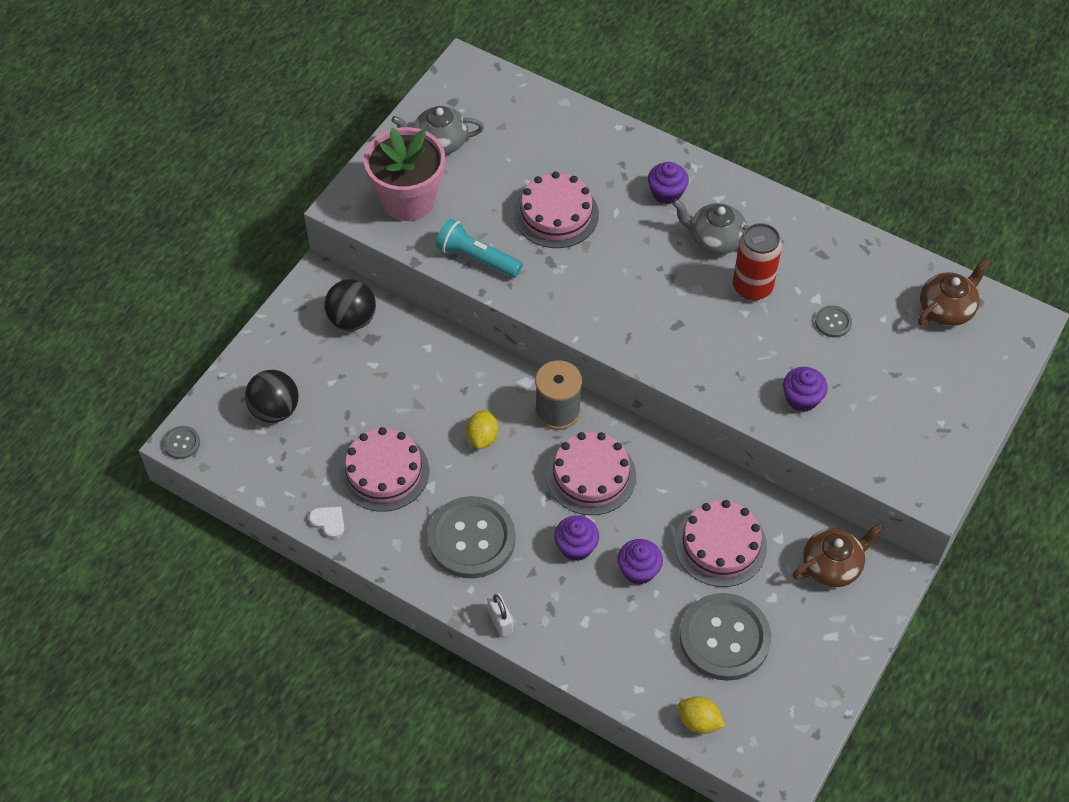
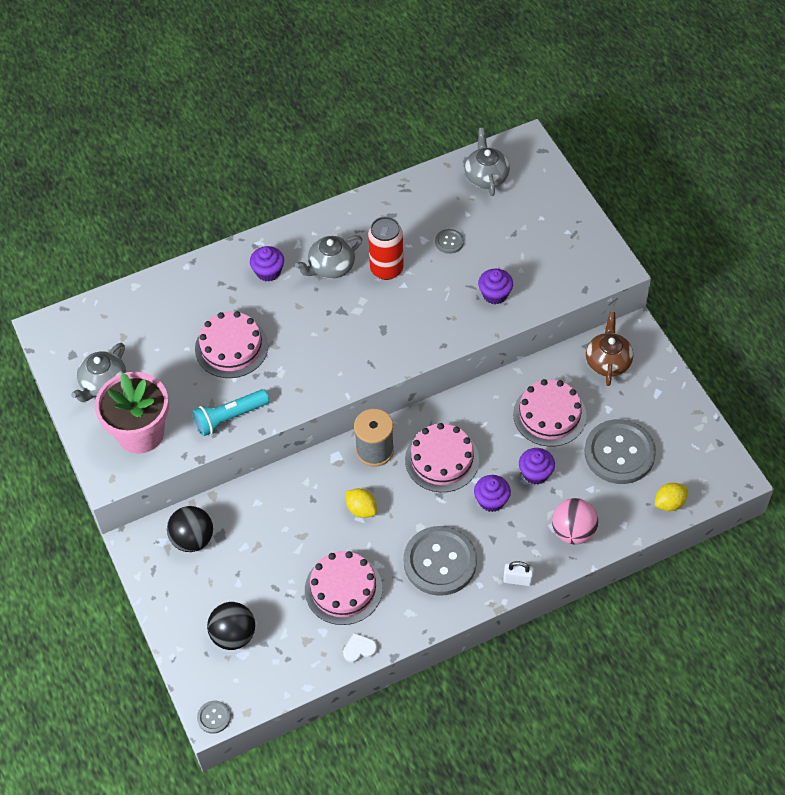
camera: 55 degrees left, 0 degrees up
(594, 644) = (573, 531): none -> pink ball
(946, 309) = (486, 176): brown teapot -> grey teapot

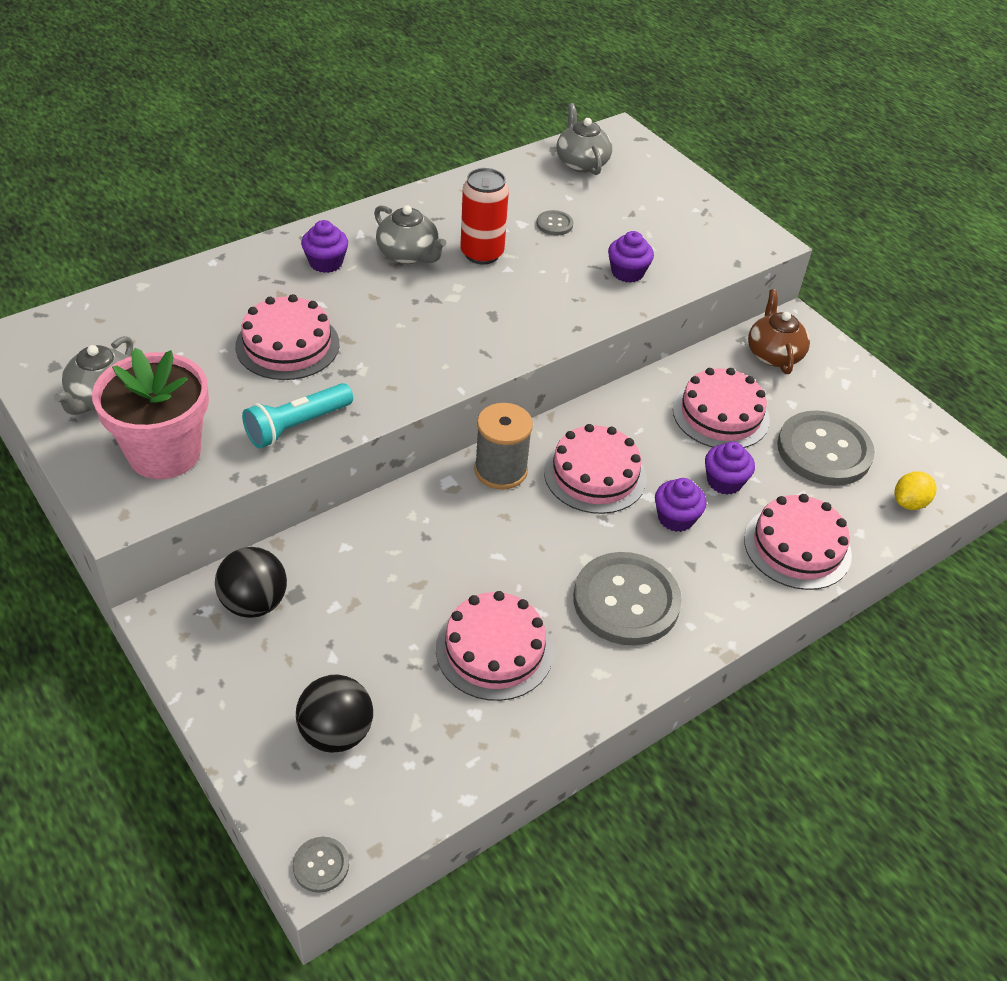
camera: 15 degrees left, 10 degrees down
(331, 267) = (408, 255): grey teapot -> grey teapot turned 90 degrees counterclockwise
(359, 649) = (536, 732): white heart -> none
(361, 509) = (498, 543): yellow lemon -> none
(517, 580) = (742, 614): white padlock -> none
(573, 531) = (797, 547): pink ball -> pink cake

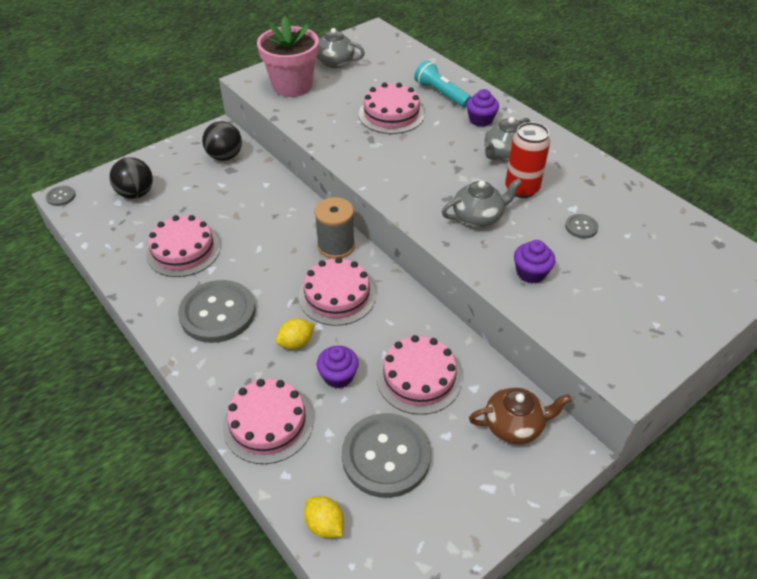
camera: 90 degrees right, 0 degrees up
(297, 426) = (318, 125): turquoise flashlight -> turquoise flashlight (441, 94)
(581, 163) = (688, 242): grey teapot -> grey teapot (478, 217)
(676, 518) = (296, 343): purple cupcake -> yellow lemon

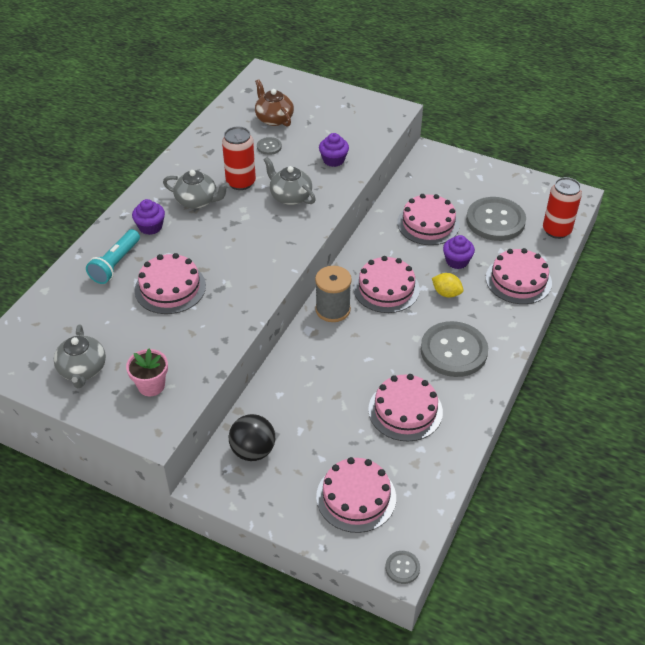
camera: 115 degrees left, 0 degrees up
(136, 194) = (356, 497): black ball -> pink cake
(292, 86) = (151, 385): pink flower pot -> pink flower pot, size x0.55
(325, 524) = (556, 230): yellow lemon -> red can
(514, 425) = (431, 176): brown teapot -> brown teapot (274, 119)

